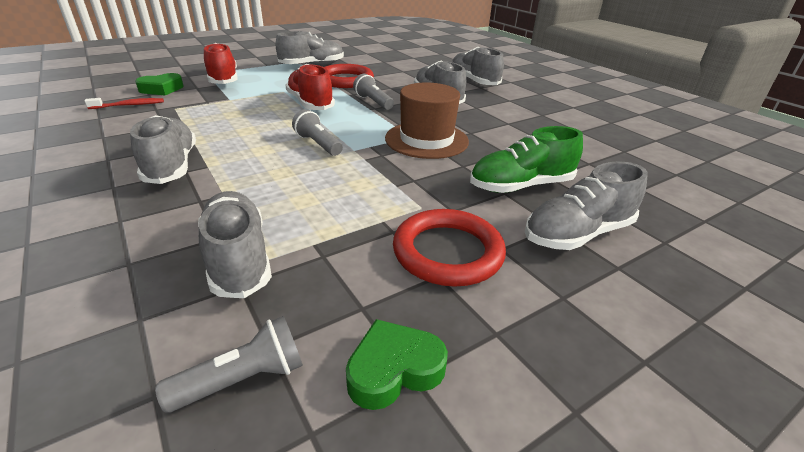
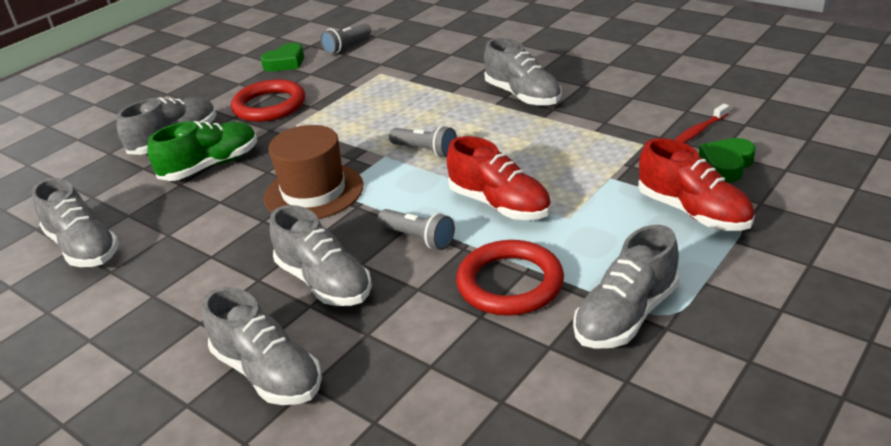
camera: 165 degrees right, 0 degrees up
(238, 258) = (395, 70): grey shoe -> grey shoe (83, 248)

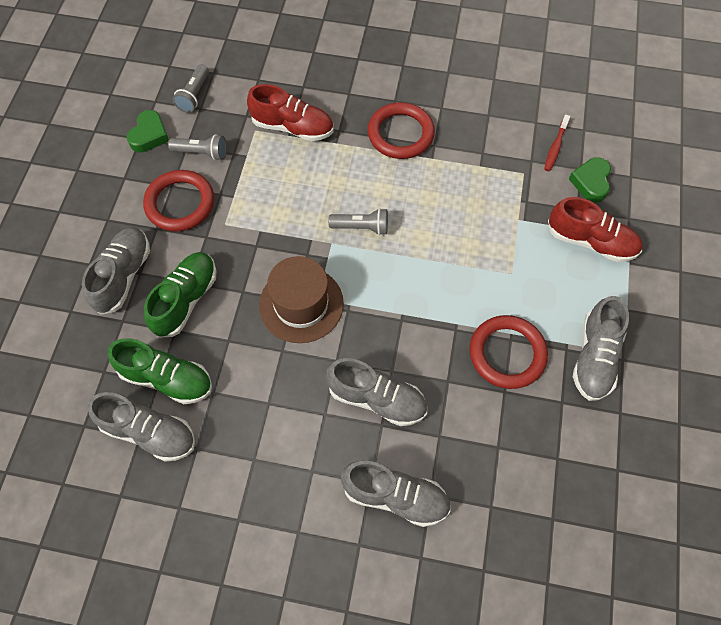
camera: 30 degrees left, 30 degrees up
(139, 214) = (167, 378): none -> green shoe
(418, 238) = (417, 330): grey flashlight -> grey flashlight (201, 153)
(499, 205) = (455, 274): red shoe -> red shoe (293, 127)
(523, 96) = (400, 134): grey shoe -> red ring

